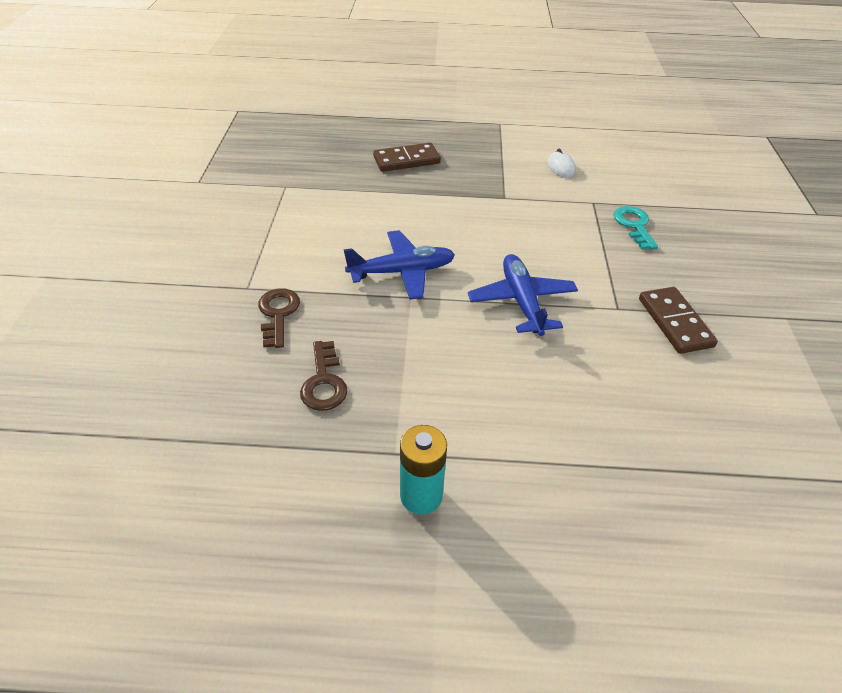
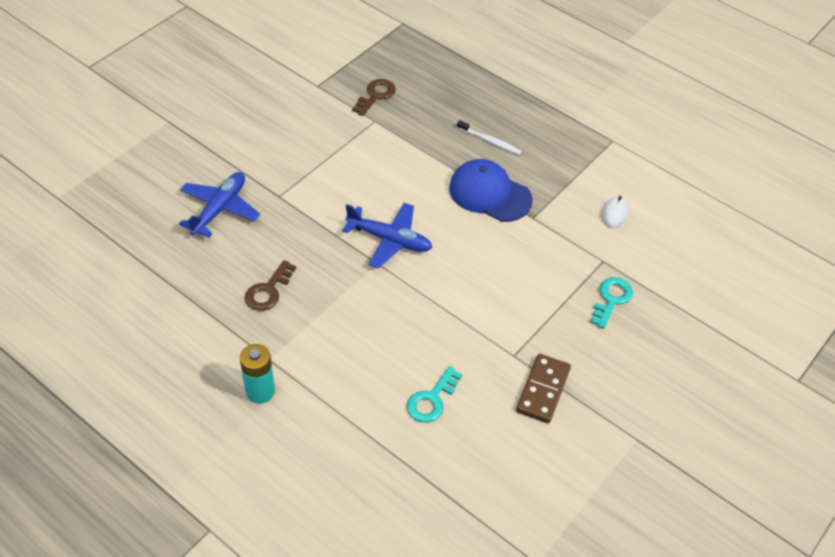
camera: 35 degrees right, 5 degrees up
(278, 314) = (281, 227): brown key -> brown key (376, 95)
(406, 160) = (490, 141): brown domino -> white toothbrush
(450, 196) = (489, 194): none -> blue cap
(521, 301) = (449, 310): blue plane -> blue plane (220, 209)
(599, 389) = (431, 400): none -> turquoise key

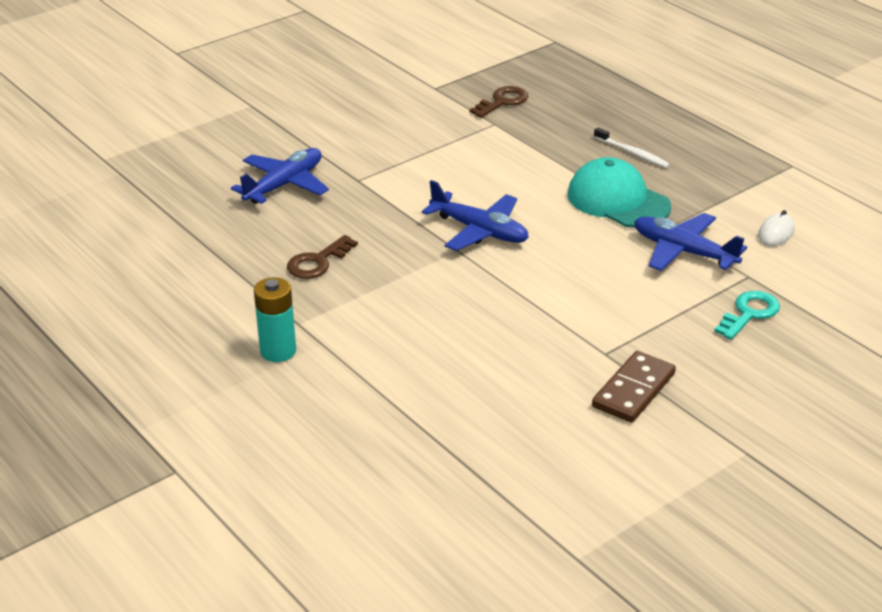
camera: 15 degrees right, 15 degrees down
(431, 400) = (487, 383): turquoise key -> none
(489, 194) = (618, 200): blue cap -> turquoise cap
(550, 242) = (683, 251): none -> blue plane

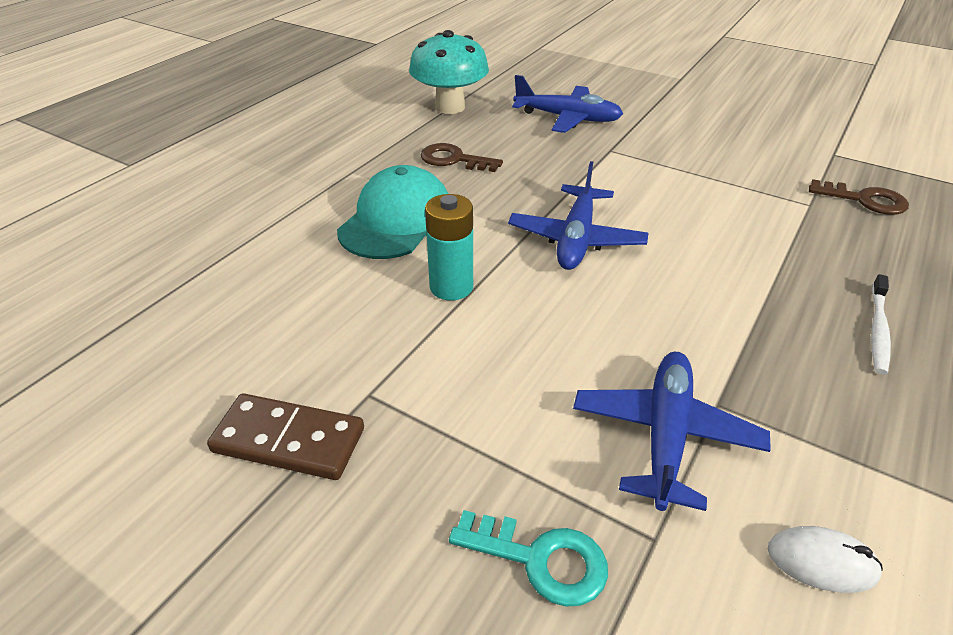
camera: 70 degrees right, 5 degrees up
(206, 244) = (450, 107): none -> turquoise mushroom
(278, 351) = (304, 171): turquoise battery -> turquoise battery (451, 287)
(618, 200) = (741, 338): turquoise cap -> turquoise cap (396, 220)

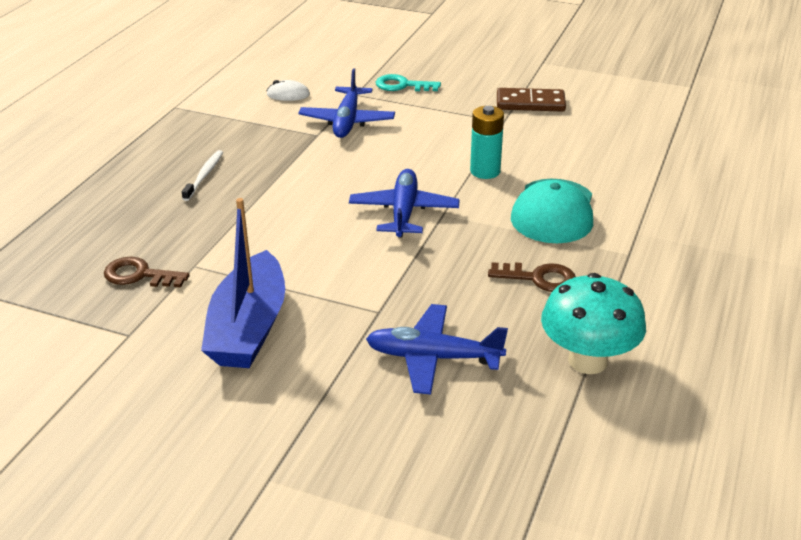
camera: 170 degrees right, 5 degrees down
(726, 148) = (249, 328): none -> blue boat

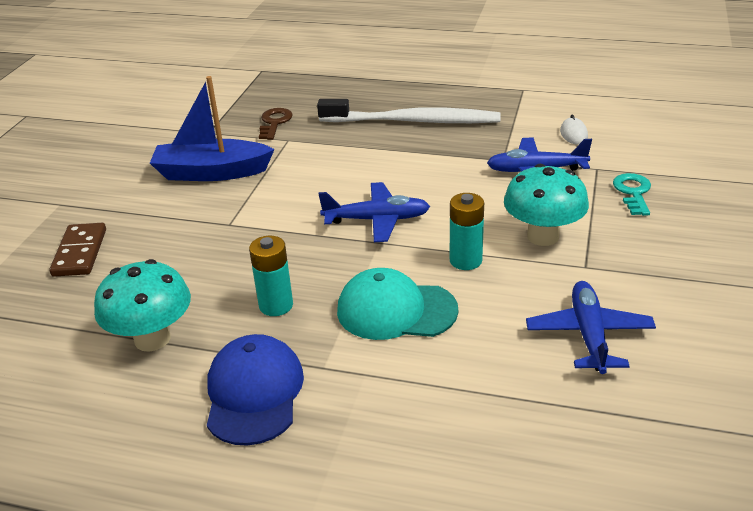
camera: 85 degrees right, 0 degrees up
(204, 175) = (413, 121): white toothbrush -> white toothbrush, size x2.37
(433, 358) = (168, 255): blue plane -> blue plane (589, 334)
(457, 132) = (543, 236): none -> turquoise mushroom
(530, 103) = (641, 283): brown domino -> brown domino (80, 252)
(539, 278) = (276, 305): brown key -> turquoise battery
(665, 292) = (254, 393): none -> blue cap

